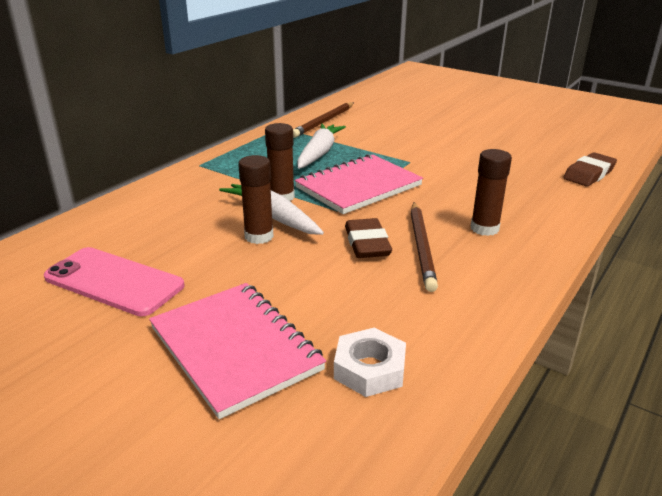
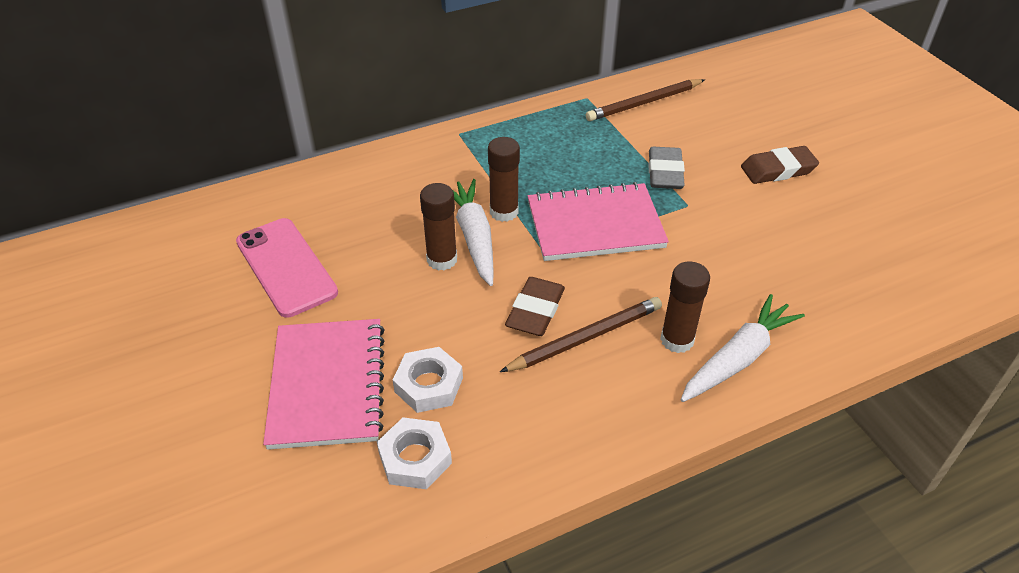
camera: 30 degrees right, 15 degrees up
(319, 153) = (595, 156): white carrot -> white carrot (738, 358)
(329, 316) = (429, 385): none -> white nut
(376, 150) = (665, 172): none -> grey eraser
(421, 247) = (585, 338): brown pencil -> brown pencil turned 150 degrees counterclockwise
(589, 174) = (896, 306): brown eraser -> brown eraser (778, 169)

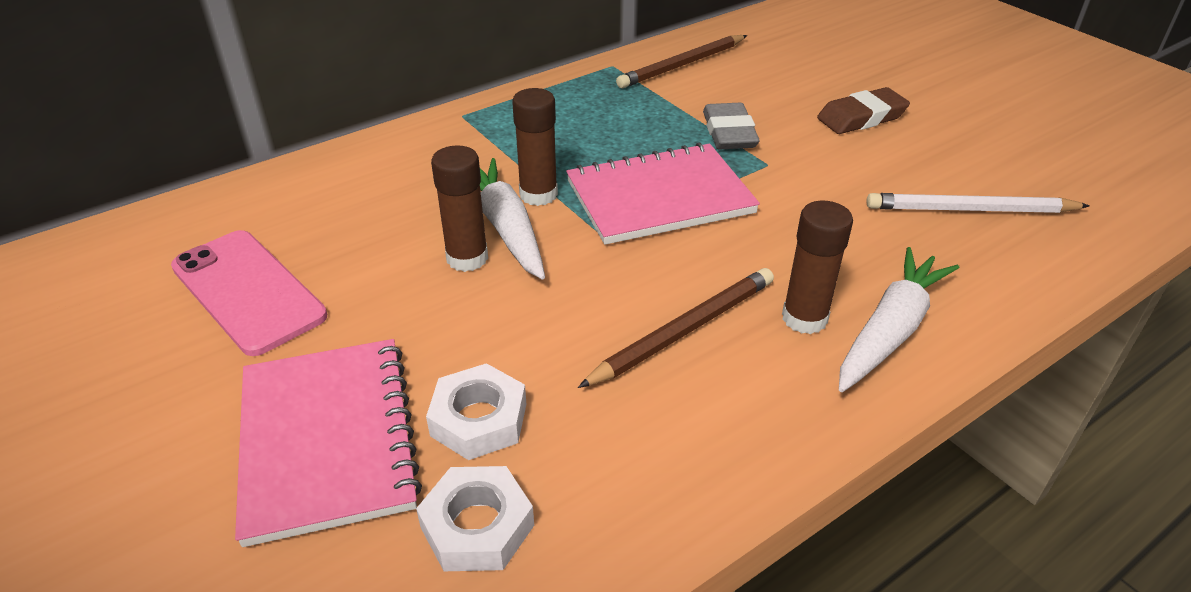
camera: 10 degrees left, 5 degrees down
(535, 311) = (608, 305): brown eraser -> none
(838, 265) = (970, 209): none -> white pencil

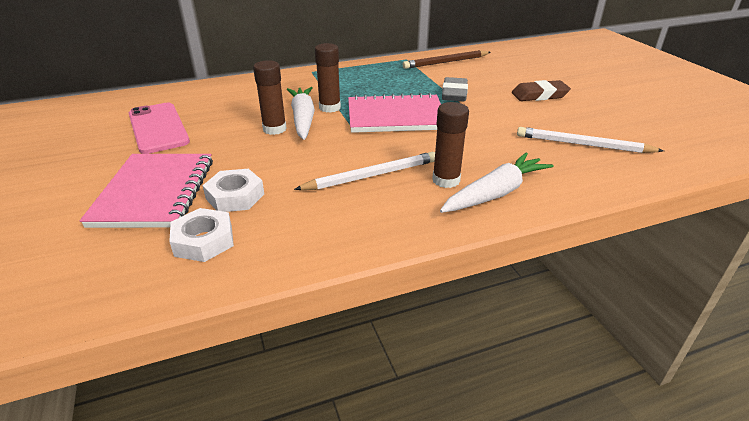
camera: 15 degrees right, 5 degrees down
(684, 331) = (371, 175): brown pencil -> white pencil

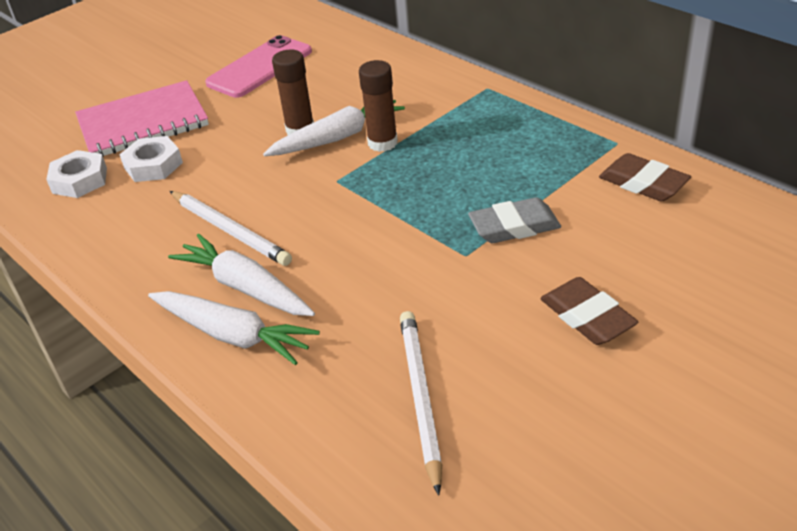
camera: 70 degrees right, 5 degrees up
(395, 117) = (393, 199): pink notebook -> none
(446, 62) = (643, 183): brown pencil -> brown eraser
(446, 180) = (245, 287): brown glue stick -> white carrot

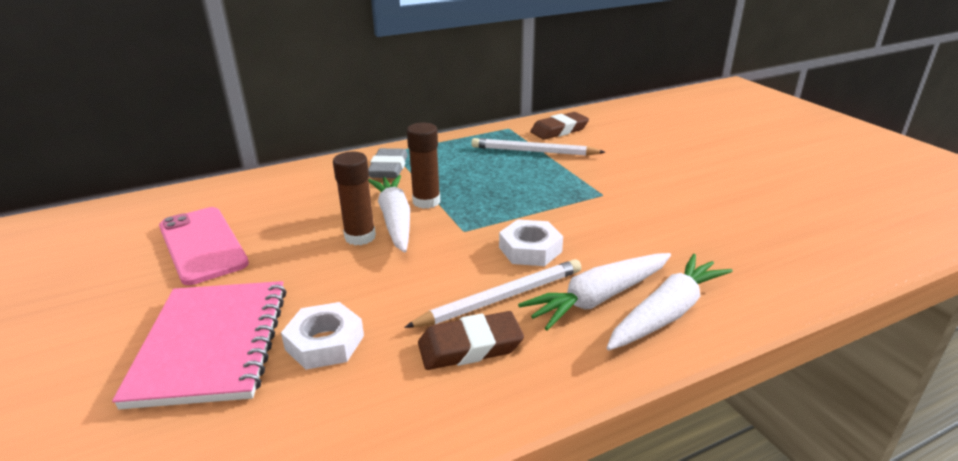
camera: 75 degrees left, 10 degrees down
(80, 180) = (293, 417): white nut -> white nut (530, 249)
(420, 397) = (756, 235): white pencil -> white pencil (534, 151)
(514, 226) = (580, 173): grey eraser -> grey eraser (388, 168)
(587, 316) = (684, 169): brown eraser -> brown eraser (470, 346)

